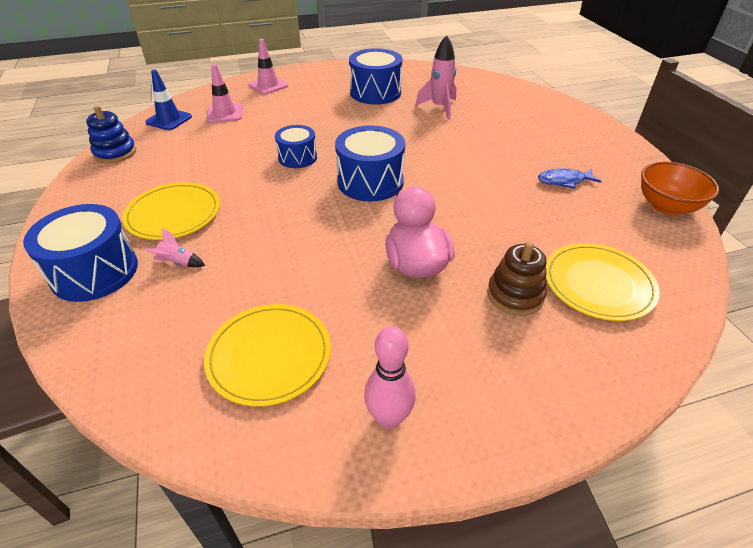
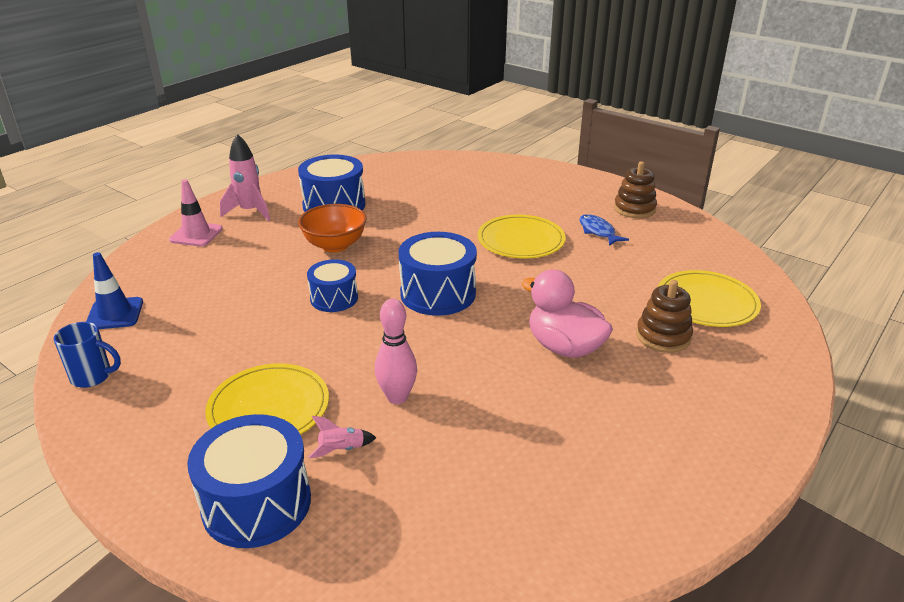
camera: 35 degrees left, 10 degrees down
(115, 153) = (93, 376): blue stacking toy -> blue mug
(224, 113) = (182, 282): pink traffic cone -> none
(269, 355) = (537, 479): yellow plate -> yellow plate (521, 240)
(389, 418) = (682, 470): pink bowling pin -> pink bowling pin (397, 397)
(439, 108) = (418, 201): pink rocket -> pink rocket (250, 212)
(564, 181) = (598, 231): blue fish -> blue fish turned 105 degrees clockwise
(625, 173) = (634, 209): none -> brown stacking toy
(666, 206) = (688, 225): orange bowl -> orange bowl (335, 245)

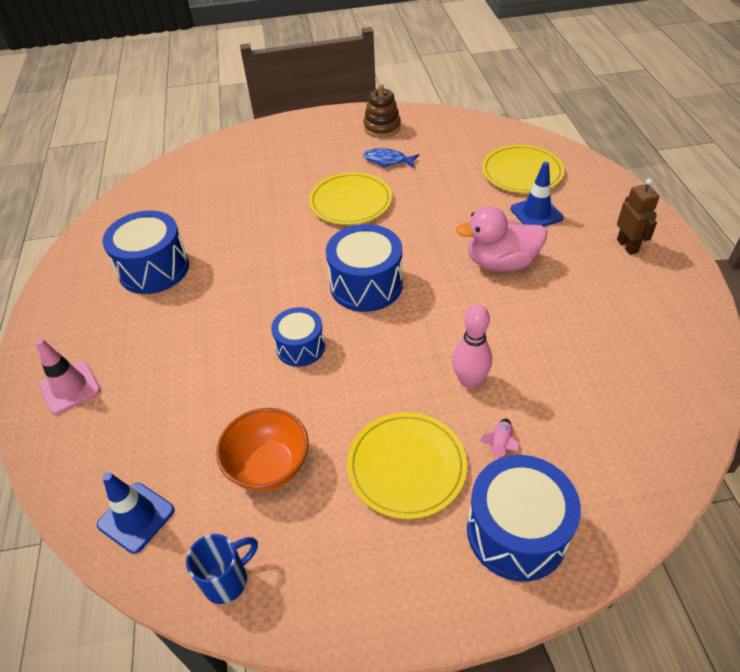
camera: 45 degrees left, 15 degrees up
(250, 212) = (83, 328): pink rocket -> none
(335, 245) = (221, 304): orange bowl -> orange bowl (269, 466)
(663, 336) = (536, 213): brown stacking toy -> blue traffic cone
(711, 414) = (627, 246): none -> brown robot

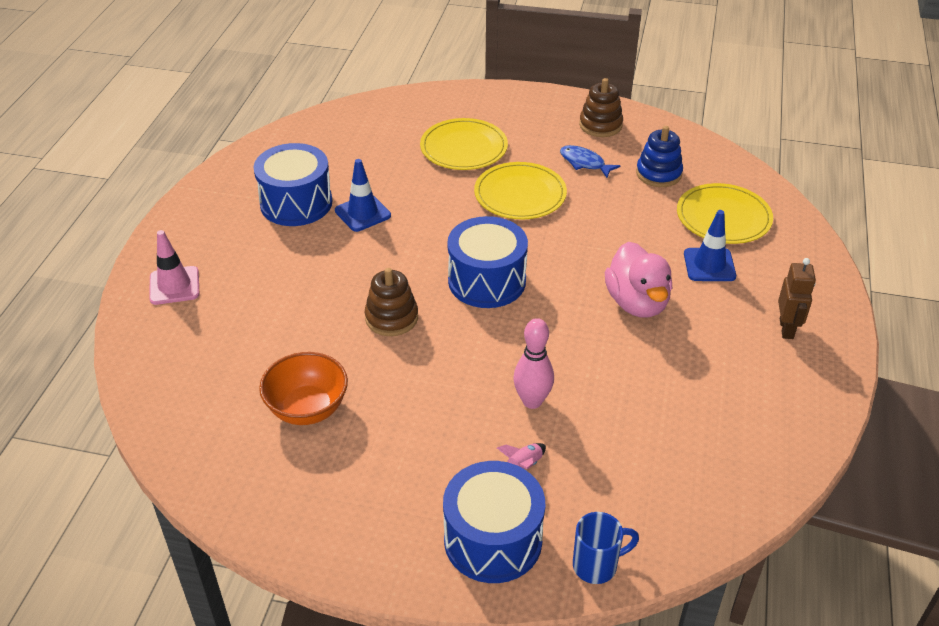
camera: 20 degrees right, 5 degrees down
(136, 517) = (179, 409): blue traffic cone -> blue traffic cone (362, 213)
(227, 580) = (227, 483): blue mug -> blue mug (596, 565)
(300, 347) = (391, 318): blue drum -> brown stacking toy
(406, 466) = (427, 452): yellow plate -> yellow plate (464, 148)
(451, 152) = (658, 174): none -> blue stacking toy
(501, 263) = (637, 303): pink duck -> pink duck turned 120 degrees counterclockwise

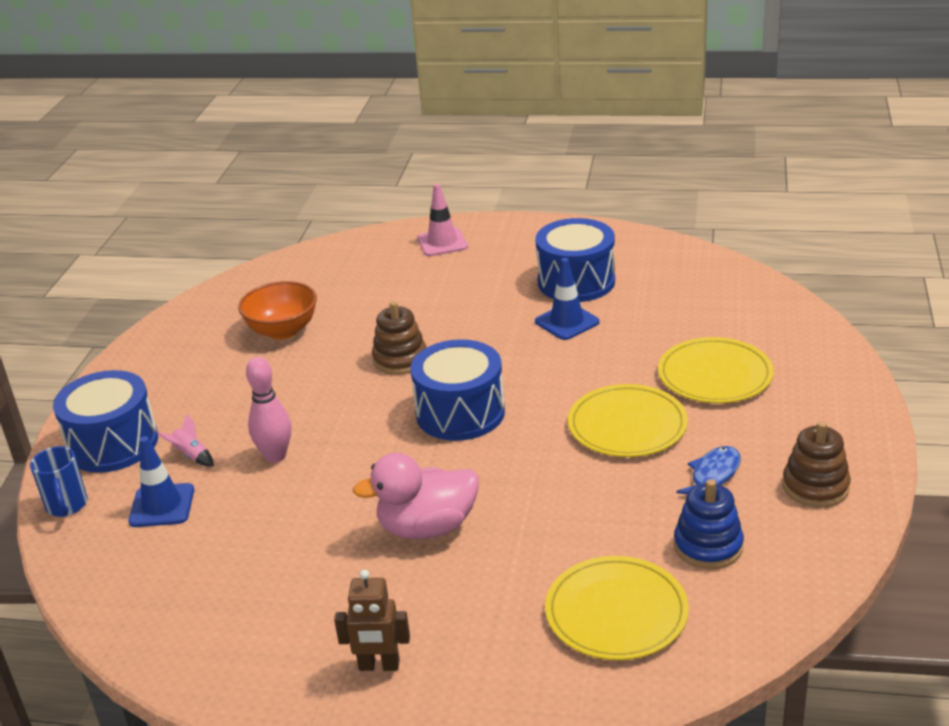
camera: 90 degrees right, 10 degrees down
(709, 265) = (505, 594): blue traffic cone -> blue traffic cone (162, 506)

